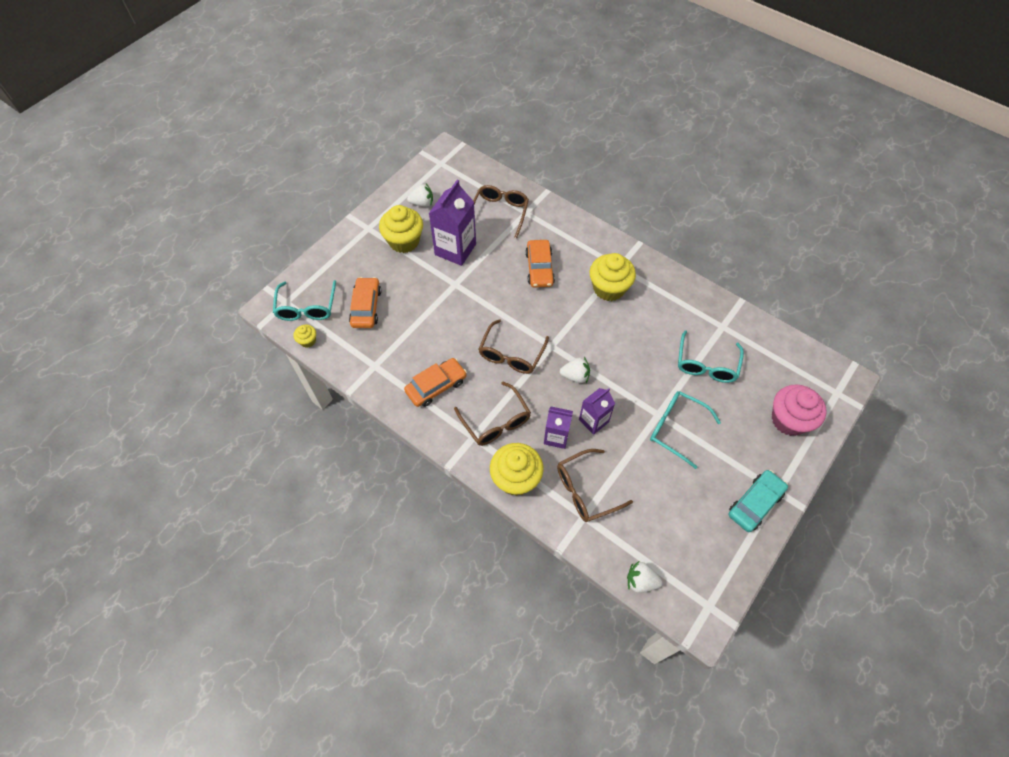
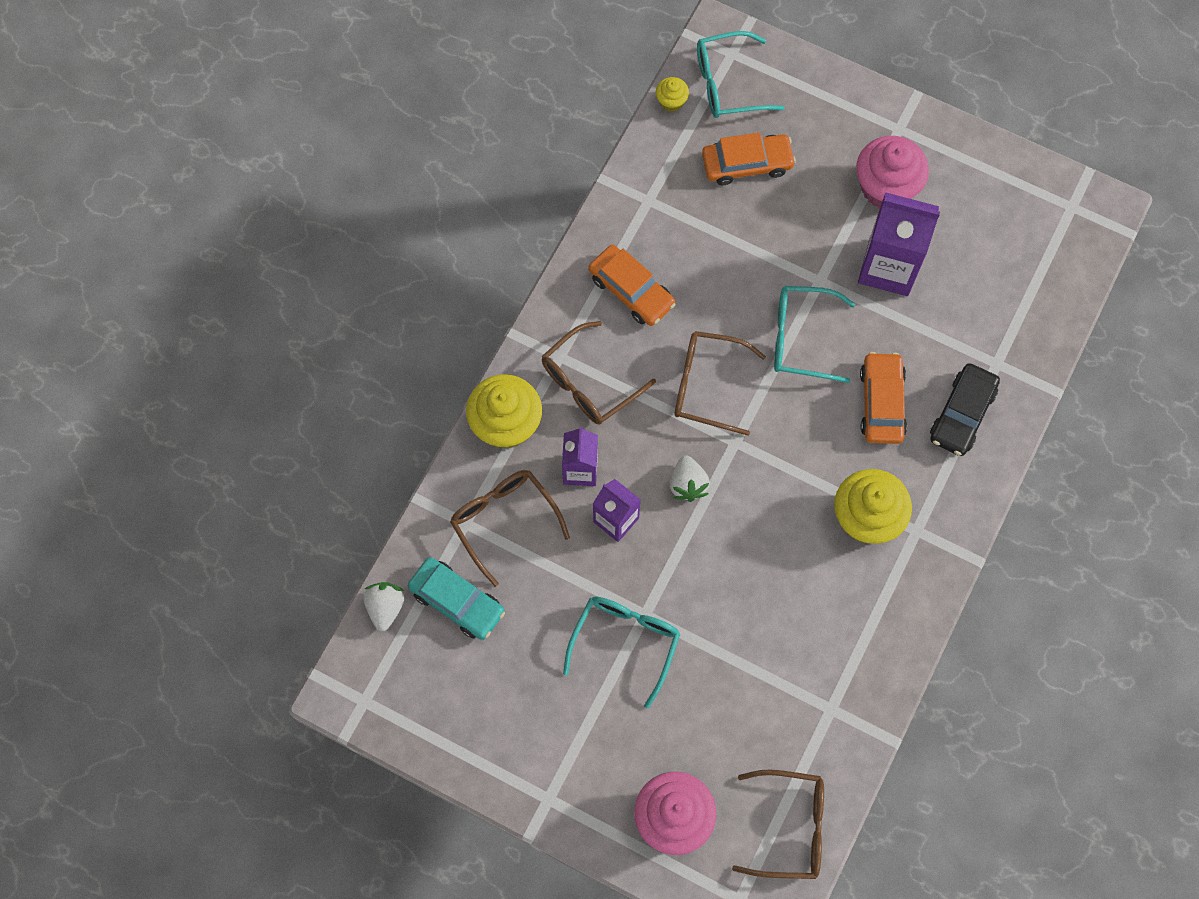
camera: 80 degrees right, 10 degrees up
(404, 241) = (886, 187): yellow cupcake -> pink cupcake
(422, 203) = (973, 197): white strawberry -> none
(500, 212) = (985, 322): brown glasses -> brown glasses (790, 827)
(539, 268) = (882, 403): orange car -> orange car turned 105 degrees clockwise
(553, 233) = (962, 414): none -> black car
(706, 365) = (749, 684): turquoise glasses -> turquoise glasses (801, 338)
(755, 503) = (523, 764): turquoise car -> turquoise car (457, 601)

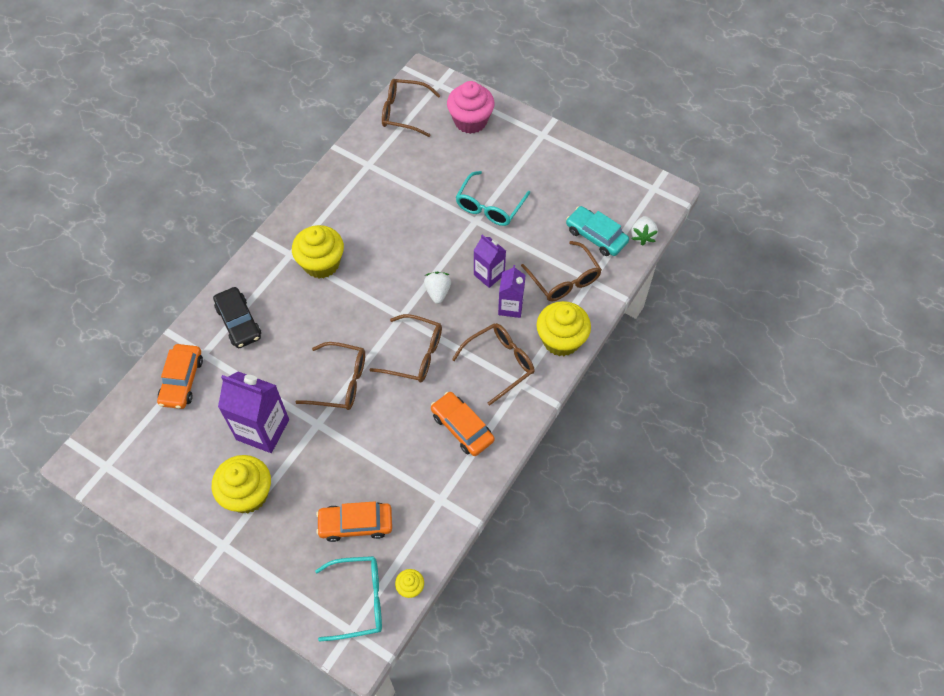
camera: 175 degrees left, 10 degrees down
(801, 338) = (341, 382): turquoise glasses -> brown glasses
(882, 403) = (293, 333): orange car -> orange car (182, 380)
(886, 187) = (247, 494): pink cupcake -> yellow cupcake
(962, 414) = (238, 322): black car -> black car turned 120 degrees clockwise

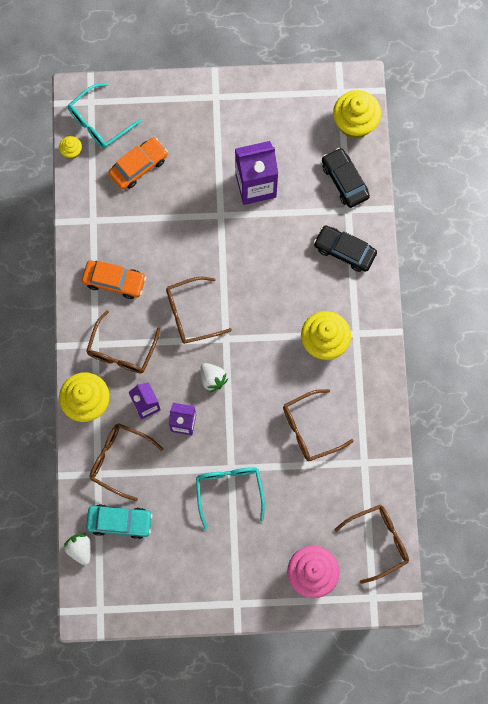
camera: 145 degrees right, 15 degrees up
(182, 380) = (344, 181): orange car -> black car
(247, 494) = (228, 137): yellow cupcake -> yellow cupcake (355, 123)
(341, 382) = (229, 256): brown glasses -> brown glasses (309, 429)

